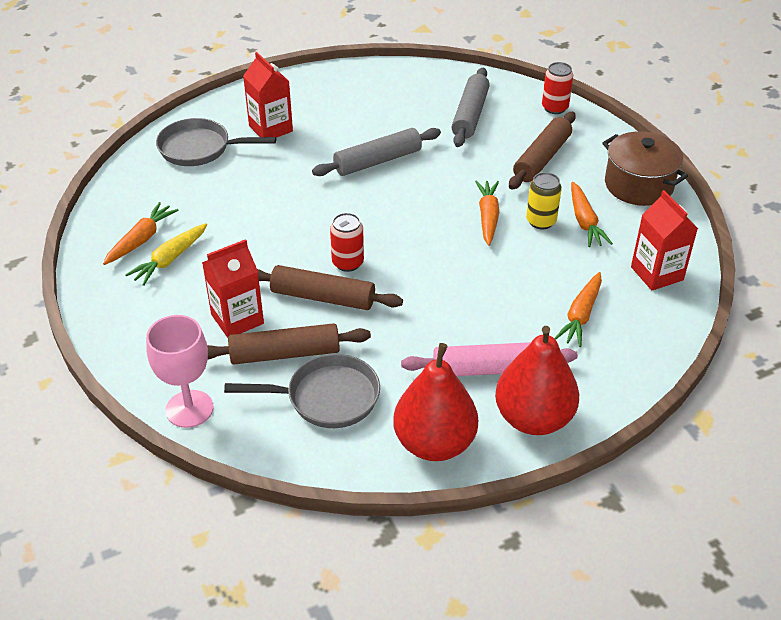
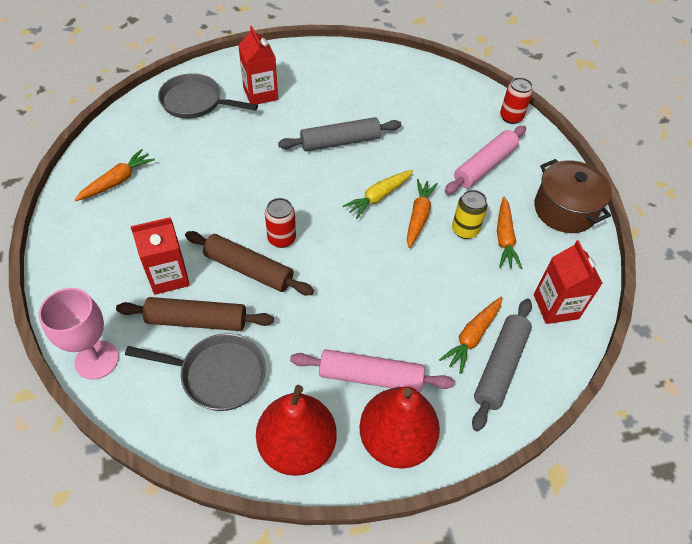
camera: 10 degrees right, 10 degrees up
(169, 260) = (133, 205): yellow carrot -> yellow carrot (378, 197)
(470, 115) = (434, 111): grey rolling pin -> grey rolling pin (500, 366)
(541, 158) = (484, 166): brown rolling pin -> pink rolling pin

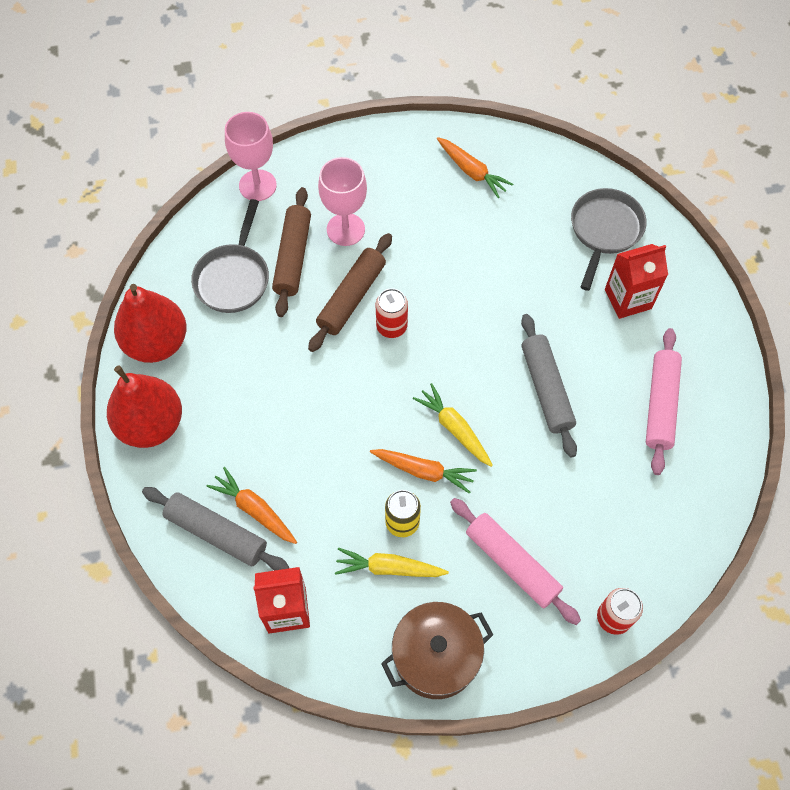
camera: 95 degrees right, 10 degrees up
(169, 276) = (345, 229): red carton -> pink goblet
(370, 376) = (218, 406): pink rolling pin -> pink rolling pin (660, 405)
(504, 238) = (388, 568): orange carrot -> yellow carrot

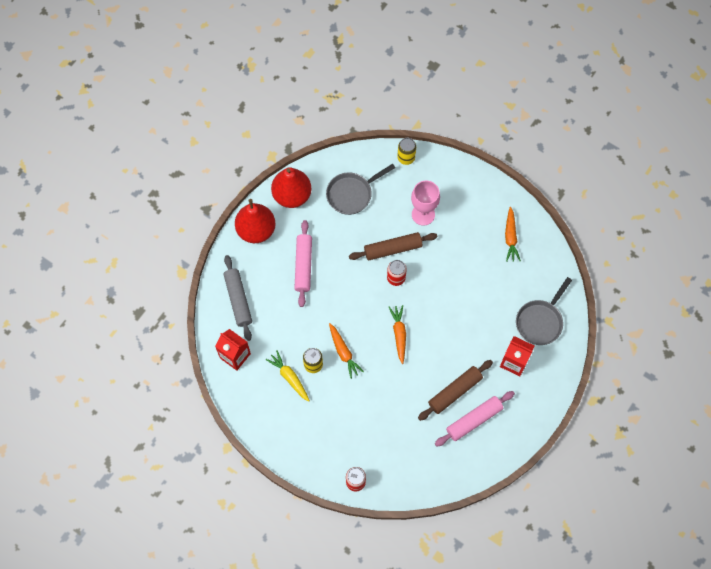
camera: 45 degrees right, 5 degrees up
(254, 509) = (261, 304): orange carrot -> orange carrot (399, 334)
(257, 185) = (406, 158): pink goblet -> yellow can
(293, 257) = (386, 207): brown rolling pin -> brown rolling pin (454, 391)
(436, 656) = (272, 428): brown pot -> none
(454, 428) = (375, 346): yellow carrot -> none
(512, 563) = (339, 422): pink rolling pin -> pink rolling pin (303, 265)
(546, 389) = (432, 367): grey rolling pin -> none
(604, 231) = (540, 321): grey pan -> grey pan turned 150 degrees clockwise

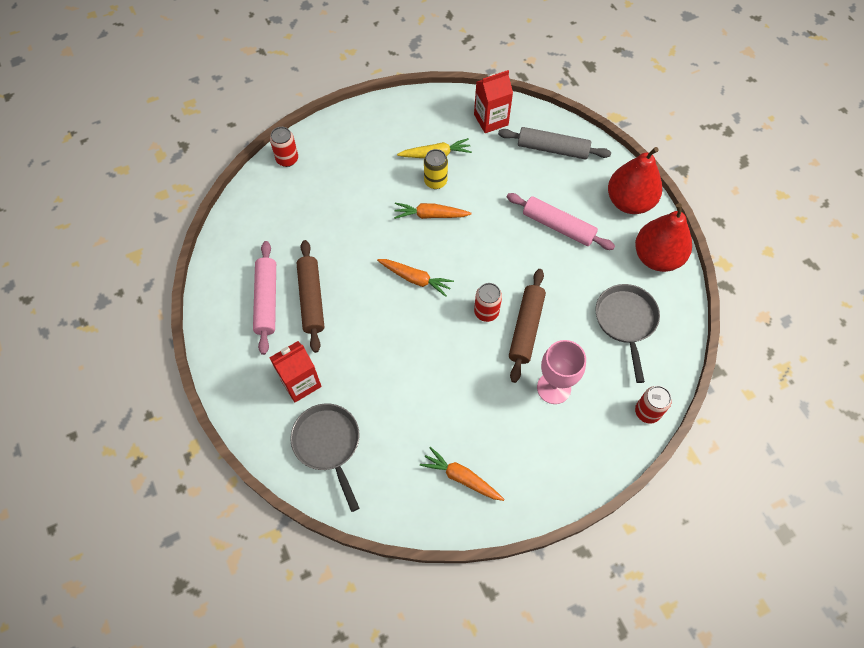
camera: 120 degrees right, 5 degrees down
(406, 158) = (647, 412): yellow can -> red can

